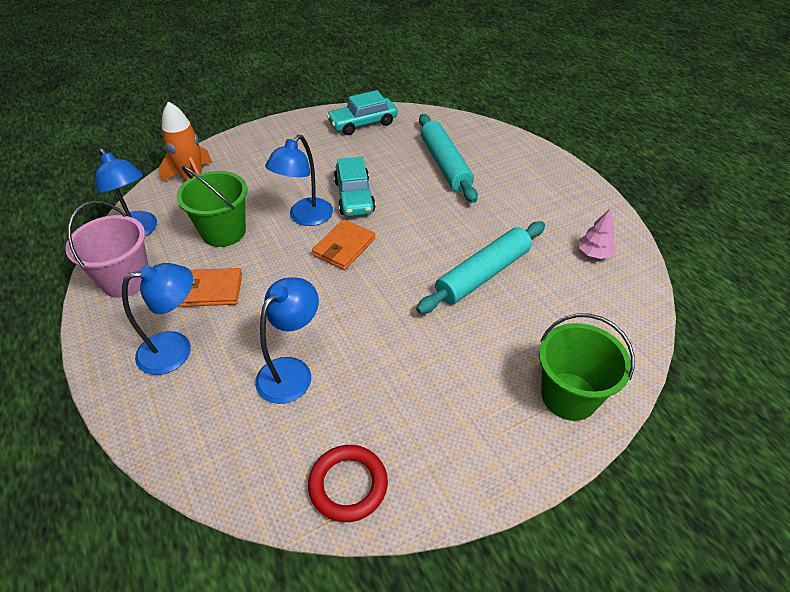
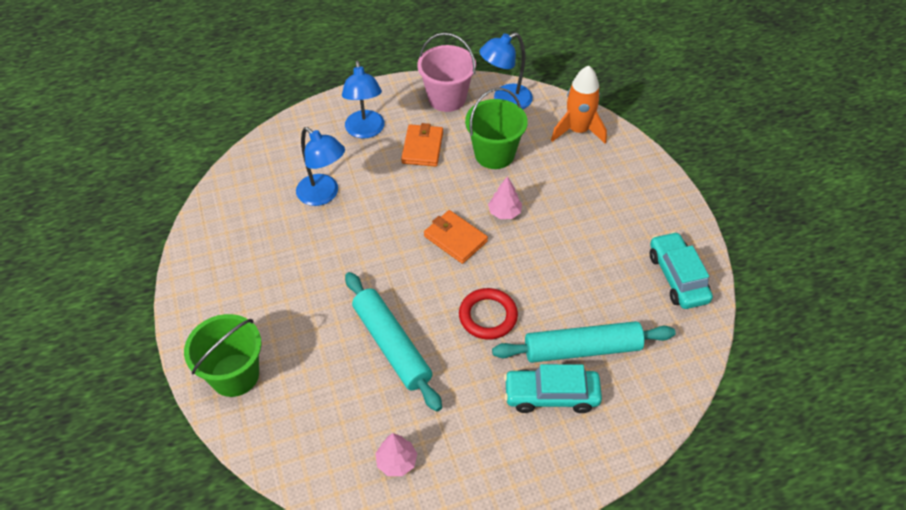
camera: 100 degrees right, 5 degrees up
(305, 218) = (504, 212): blue lamp -> pink tree
(348, 485) = (220, 220): red ring -> red ring (488, 316)
(354, 196) = (532, 254): turquoise car -> turquoise car (551, 395)

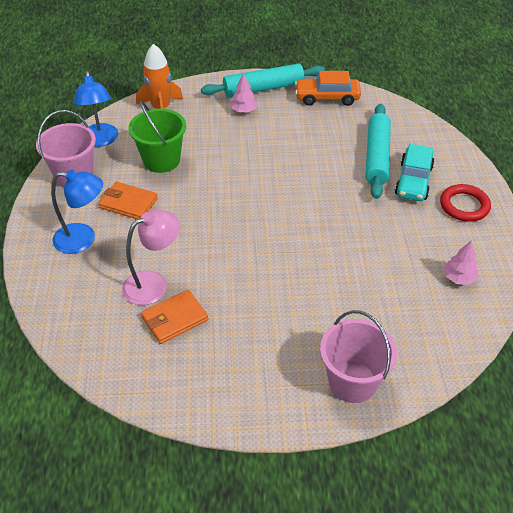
camera: 75 degrees left, 5 degrees down
(235, 375) = (352, 381): green bucket -> pink bucket
(323, 195) = (154, 284): blue lamp -> pink lamp
(391, 345) = (347, 262): turquoise rolling pin -> turquoise rolling pin (263, 88)
(455, 239) = (246, 202): orange wallet -> orange wallet (175, 319)
(488, 316) = (333, 199): red ring -> red ring (464, 206)
(504, 212) = (230, 168): pink tree -> pink tree (243, 110)
(677, 277) = (327, 97): turquoise car -> orange car

